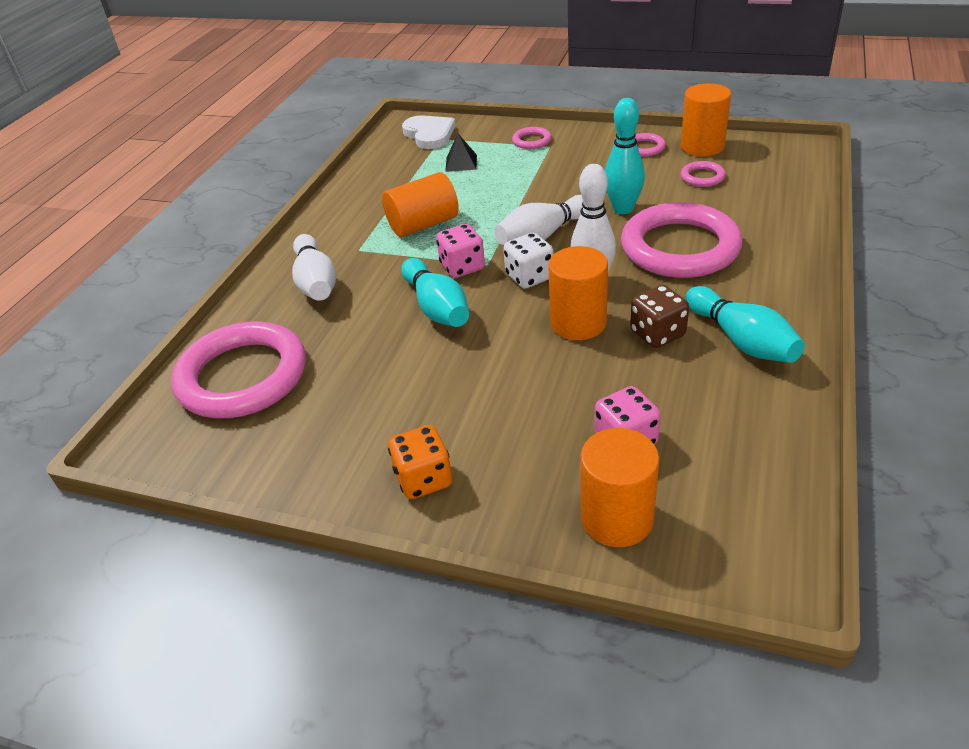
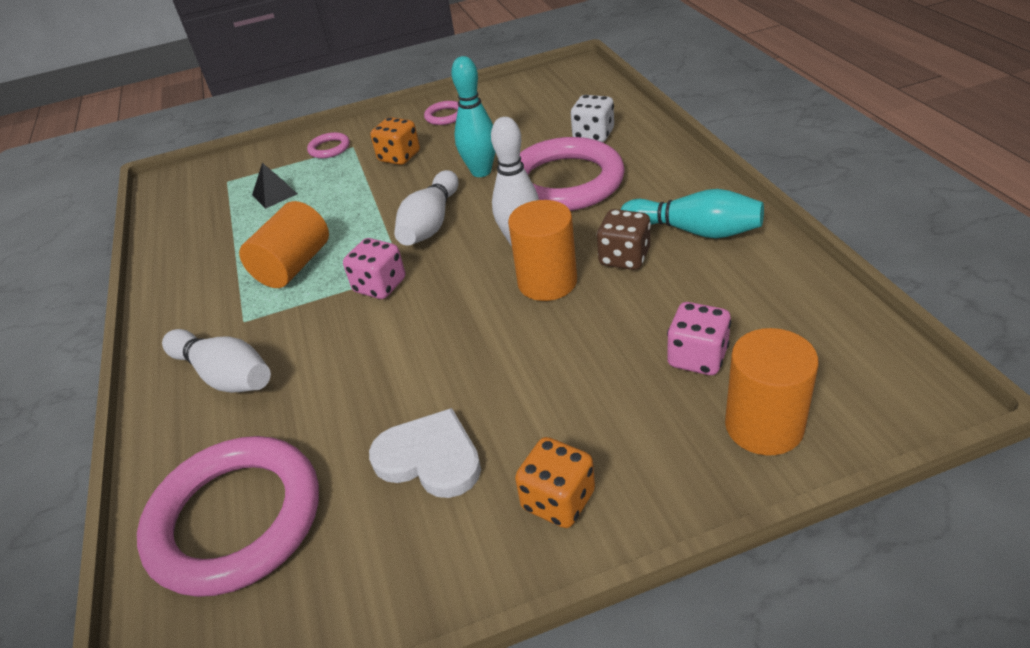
camera: 35 degrees left, 0 degrees up
(429, 134) = (209, 182): white heart -> white heart (430, 458)
(437, 307) = (394, 335): turquoise bowling pin -> none
(529, 277) = (458, 264): white dice -> white dice (593, 135)
(574, 169) = (399, 157): none -> orange dice
(702, 146) = (495, 97): orange cylinder -> none
(702, 177) = (521, 120): pink ring -> none

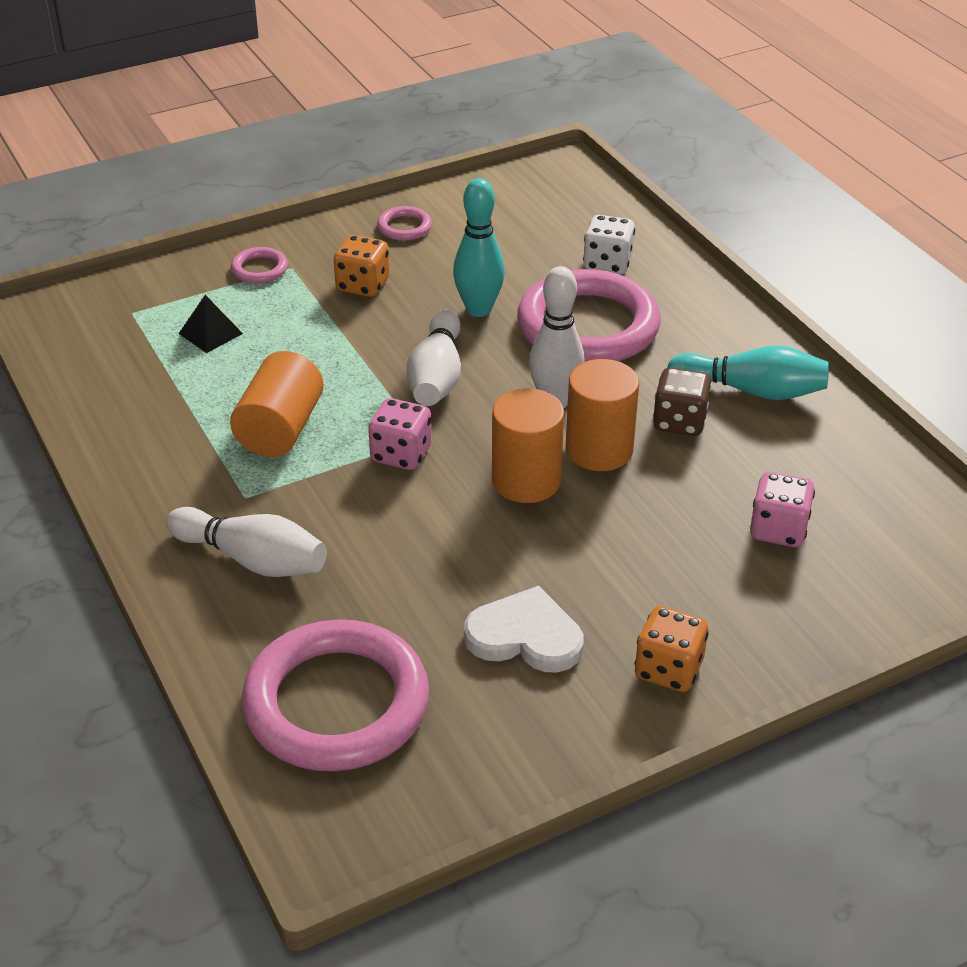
camera: 15 degrees left, 0 degrees up
(764, 426) = (853, 594): orange cylinder -> orange cylinder (526, 480)

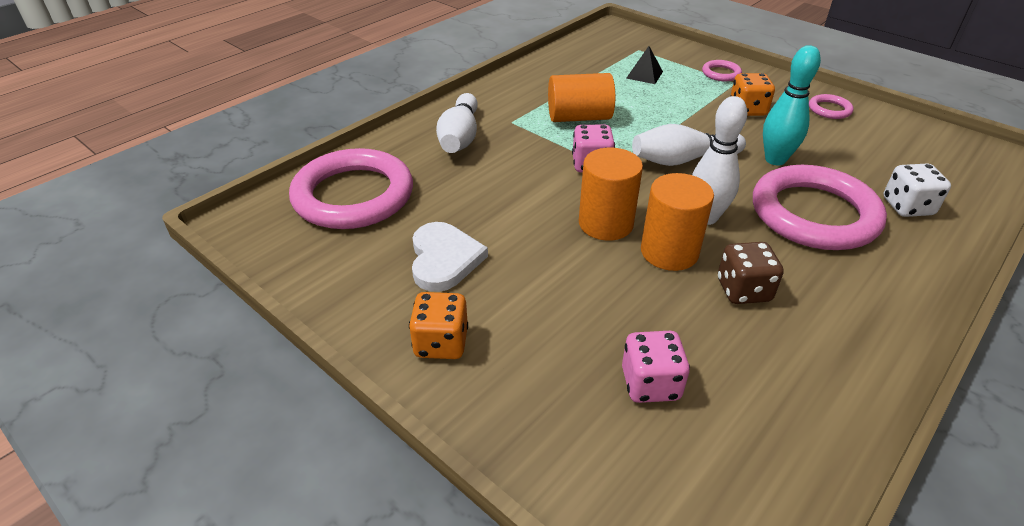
camera: 70 degrees right, 0 degrees up
(752, 391) = (830, 329): turquoise bowling pin -> none

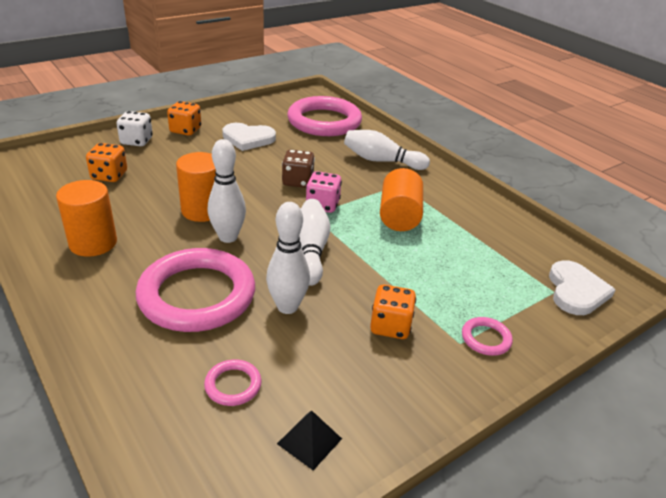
camera: 100 degrees right, 5 degrees down
(605, 223) = (247, 194): orange cylinder -> orange cylinder (93, 243)
(630, 42) = (576, 291): none -> white heart
(644, 75) = (484, 276): black pyramid -> black pyramid (309, 441)
(650, 384) = (109, 176): pink dice -> orange dice
(743, 290) = (145, 227): brown dice -> brown dice (297, 181)
(775, 160) = (287, 307): turquoise bowling pin -> white bowling pin
(829, 109) = (375, 402): pink ring -> pink ring (233, 385)
(907, 207) = (167, 364): white dice -> white dice (136, 141)

